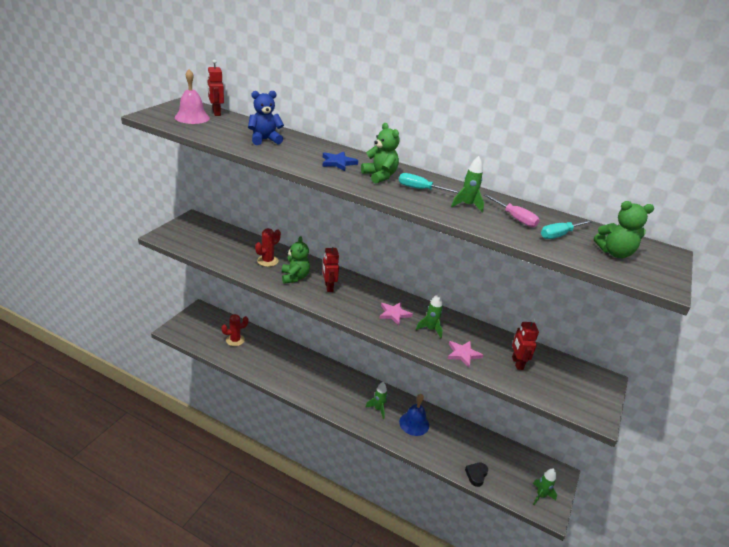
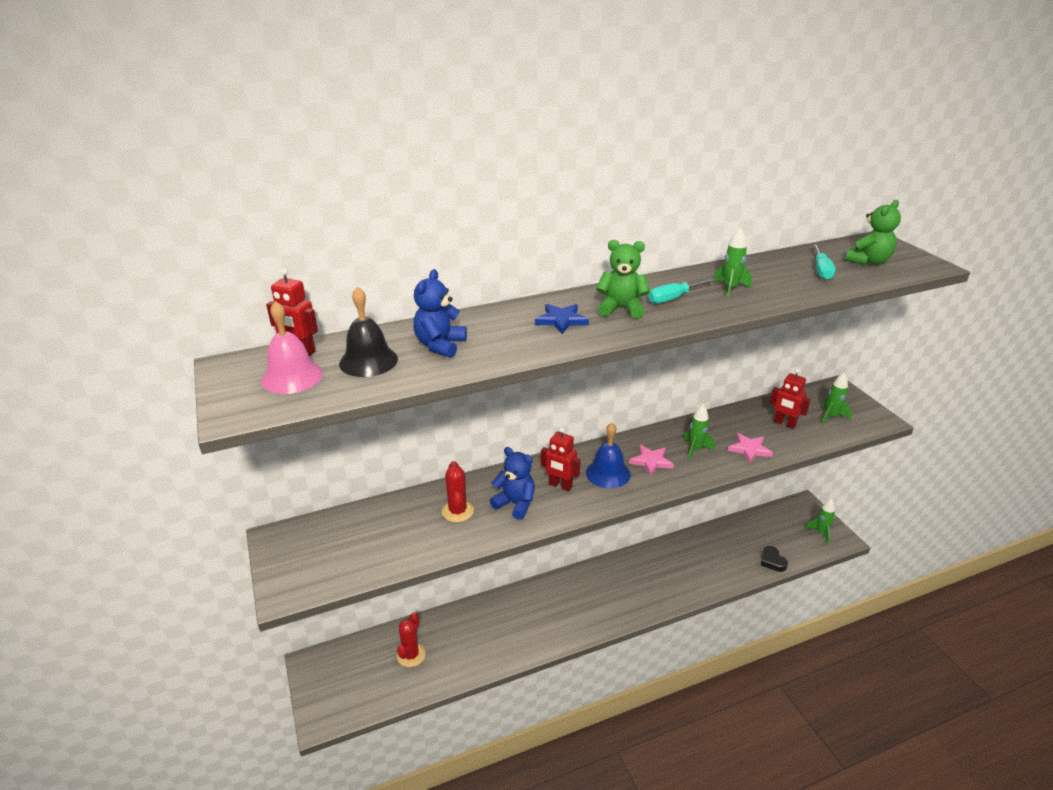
camera: 45 degrees left, 0 degrees up
(227, 128) = (368, 361): none -> black bell
(295, 277) = (515, 504): green teddy bear -> blue teddy bear
(378, 409) = (637, 583): green rocket -> green rocket (831, 416)
(414, 423) = (678, 566): blue bell -> blue bell (608, 473)
(515, 218) = (774, 276): pink screwdriver -> none

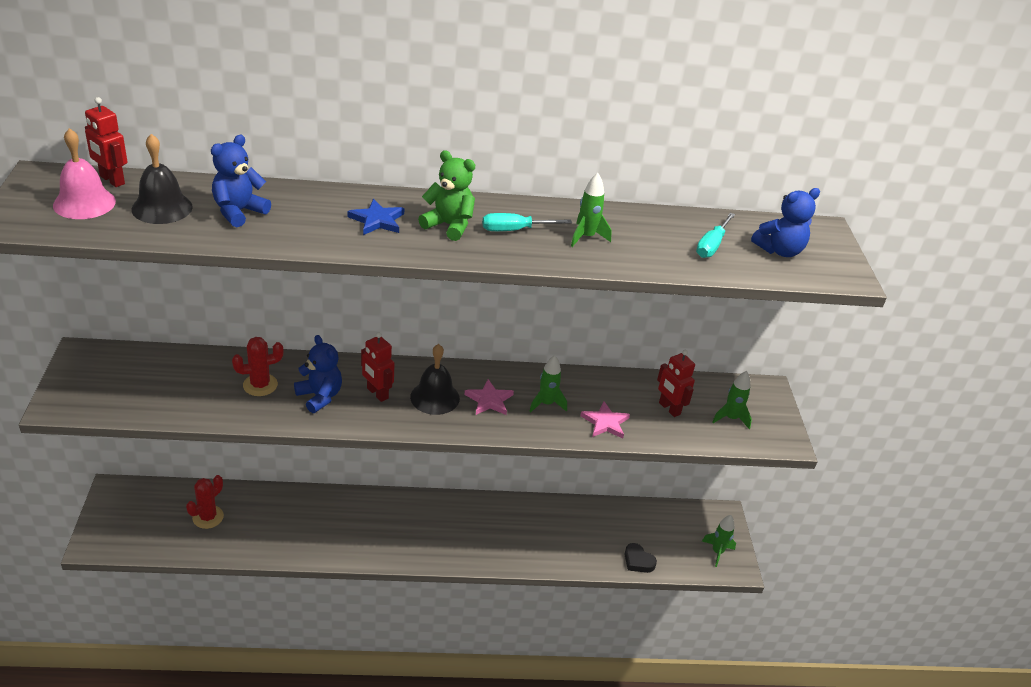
camera: 15 degrees right, 5 degrees up
(457, 511) = (260, 385): red cactus -> red cactus turned 60 degrees clockwise
(608, 473) = (435, 397): blue bell -> black bell
(772, 561) = (638, 561): black heart -> black heart turned 45 degrees counterclockwise
(868, 261) = (779, 250): green teddy bear -> blue teddy bear

